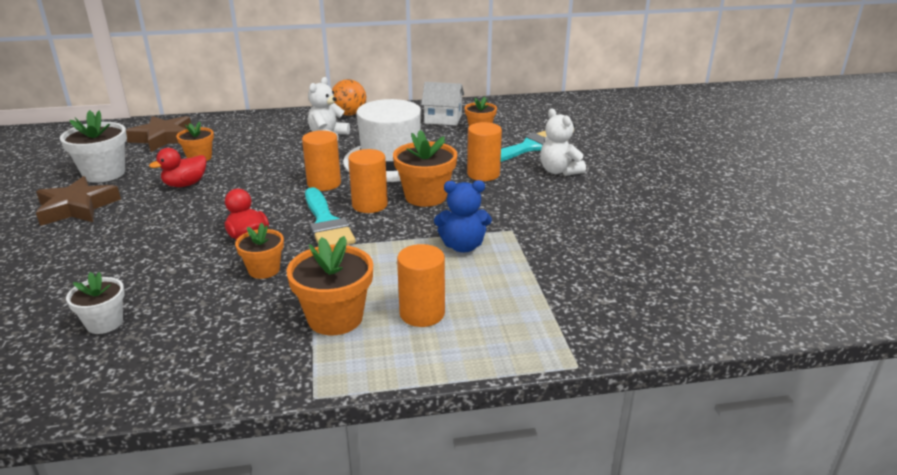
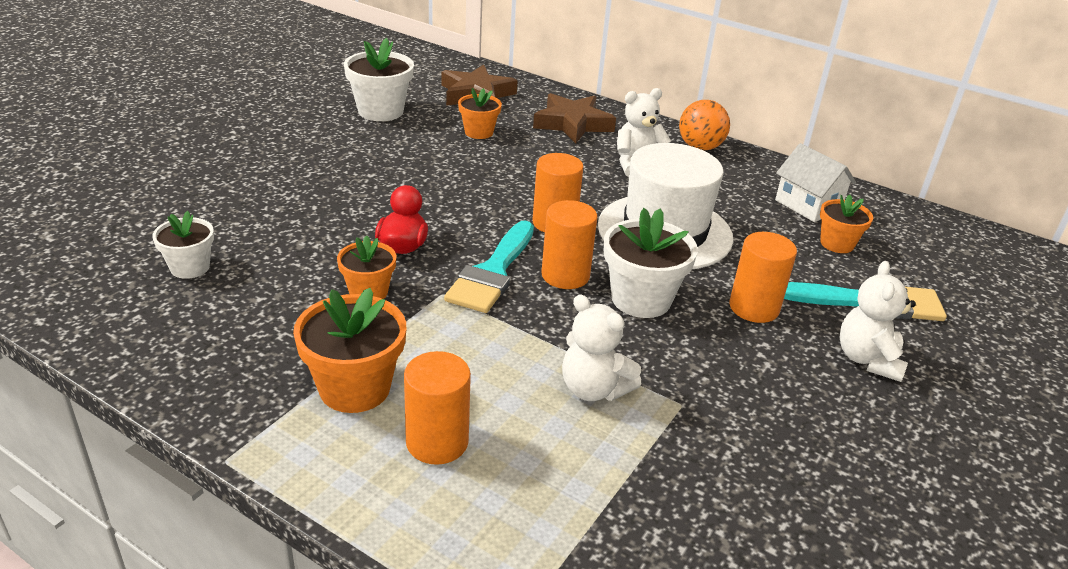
camera: 40 degrees right, 5 degrees up
(77, 207) = (317, 137): brown star -> brown star (572, 124)
(185, 184) = (428, 156): red duck -> none
(425, 196) = (641, 299): orange flower pot -> white flower pot
(463, 246) = (593, 389): blue teddy bear -> white teddy bear

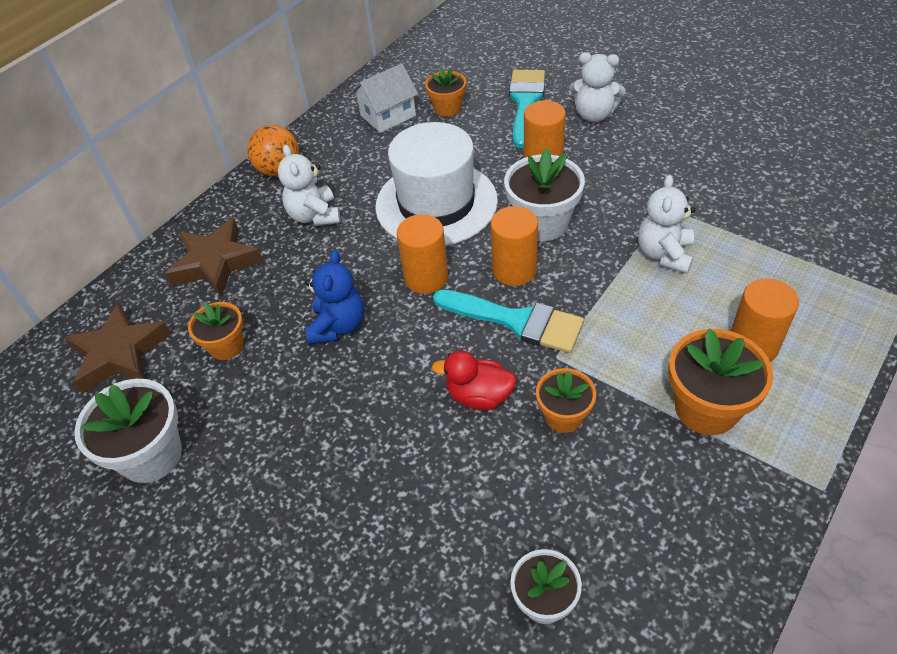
camera: 80 degrees left, 15 degrees up
(495, 178) = (338, 326): none -> blue teddy bear
(593, 389) = (664, 254): white teddy bear -> white teddy bear turned 150 degrees clockwise

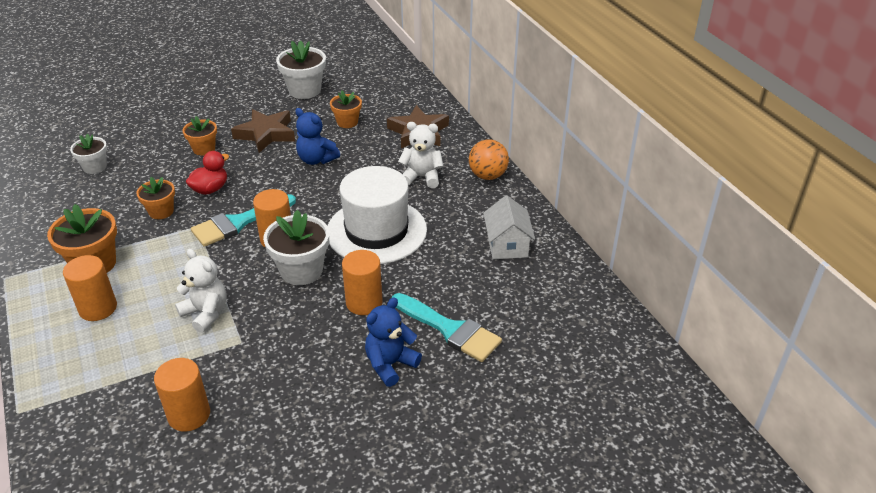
camera: 115 degrees right, 10 degrees down
(119, 354) = (381, 92): brown star -> brown star (266, 134)
(426, 277) = (314, 202): orange cylinder -> orange cylinder (189, 415)
(447, 108) = (486, 280): orange flower pot -> orange flower pot (204, 149)
(594, 115) = (390, 364): white teddy bear -> blue teddy bear

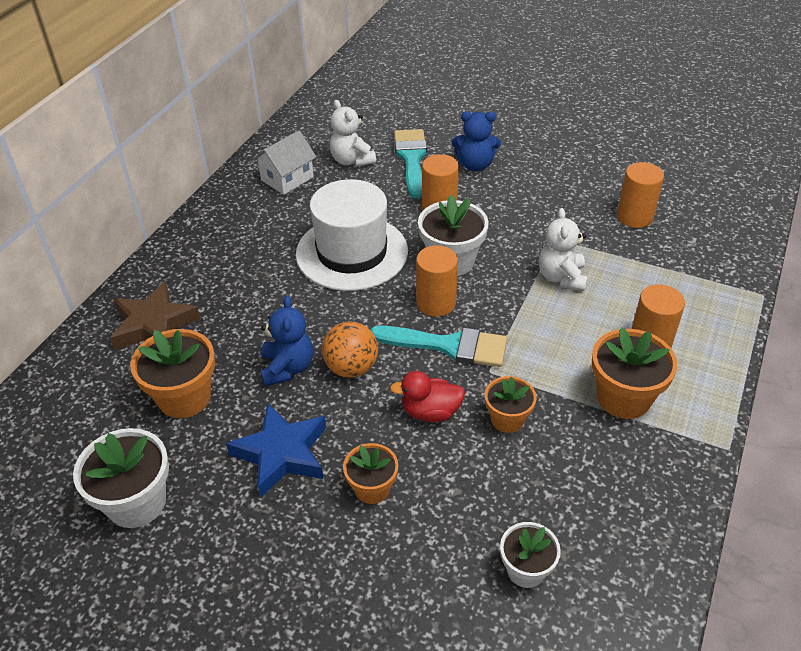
camera: 130 degrees left, 5 degrees up
(266, 134) = (282, 453): brown star -> blue star
(347, 122) = (184, 397): orange flower pot -> orange flower pot, size x1.61
(422, 177) = (240, 273): white teddy bear -> white teddy bear (352, 160)
(488, 176) = (194, 235): orange ball -> orange ball (351, 368)

